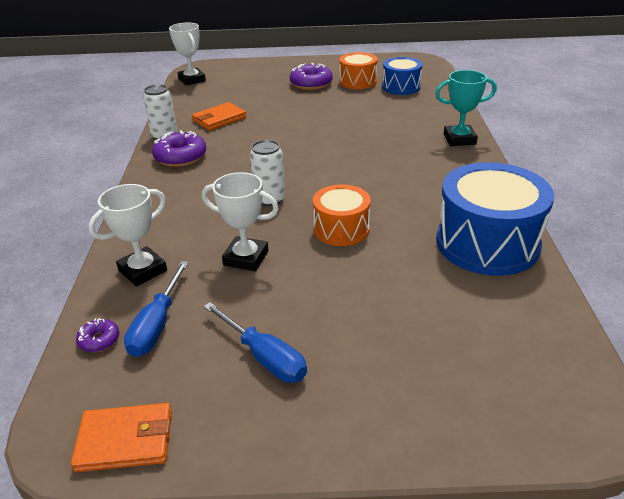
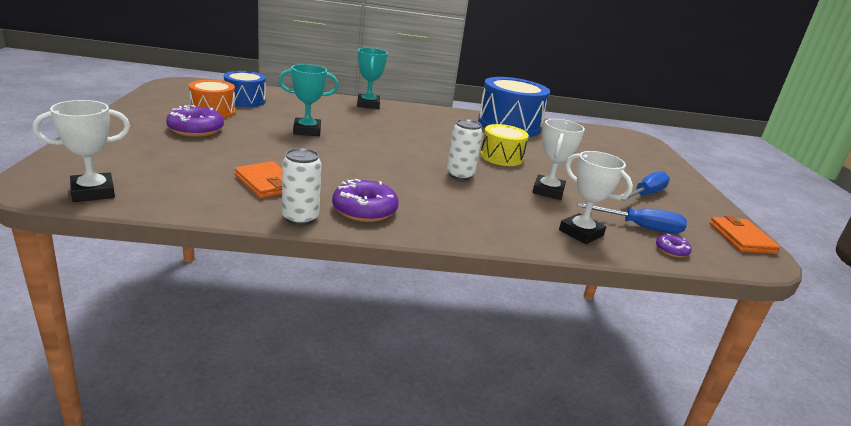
camera: 95 degrees left, 10 degrees down
(341, 229) = (501, 157): orange drum -> yellow drum
(342, 119) = (307, 131): none -> turquoise trophy

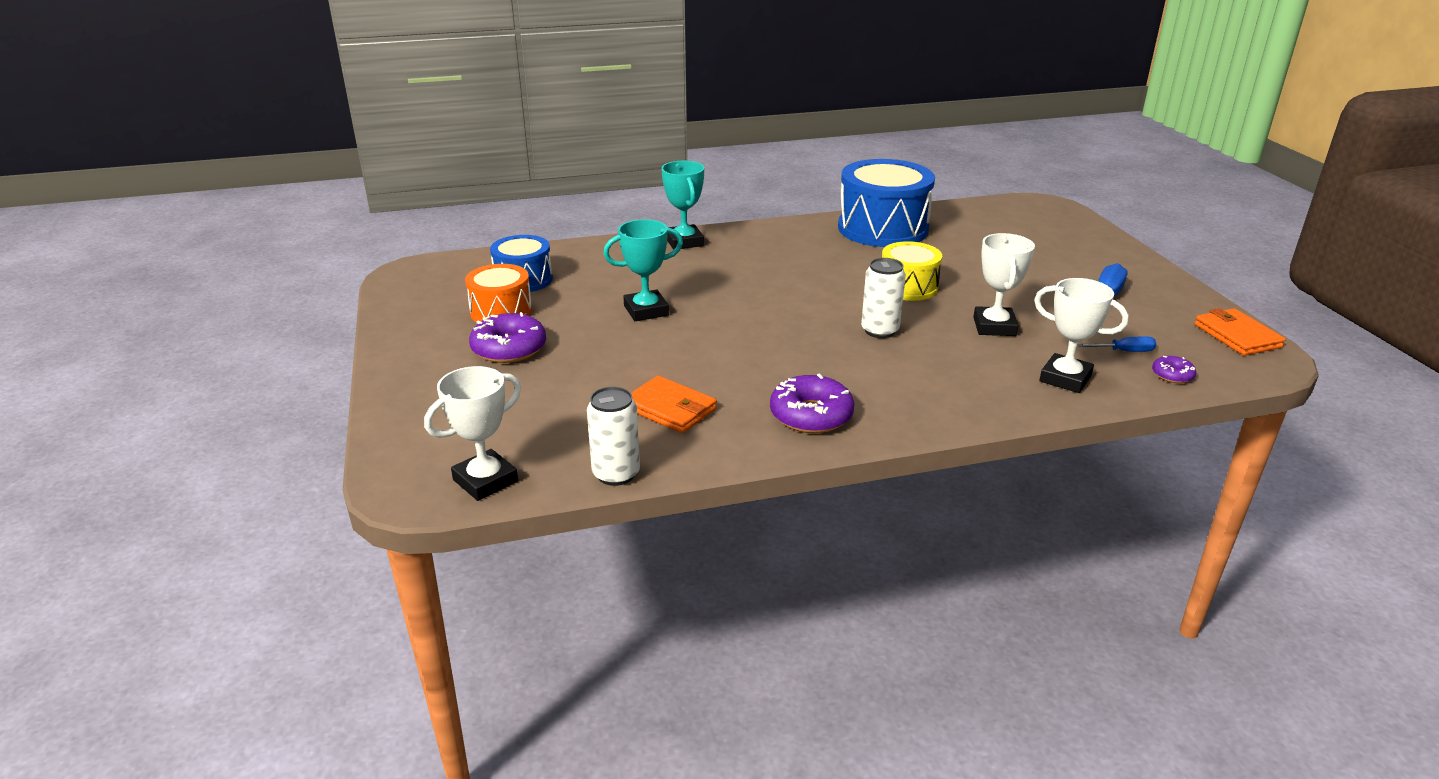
camera: 10 degrees left, 5 degrees up
(300, 218) = (750, 448): white can -> white can (616, 474)
(641, 227) = (1124, 351): blue screwdriver -> blue screwdriver, size x0.59

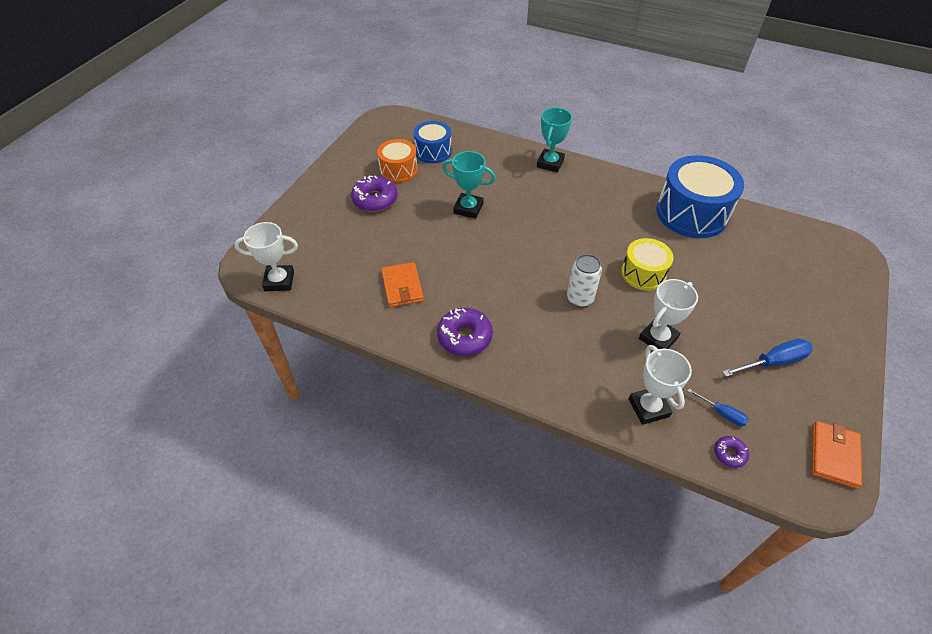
camera: 40 degrees right, 20 degrees up
(616, 474) = (333, 313): white can -> none

